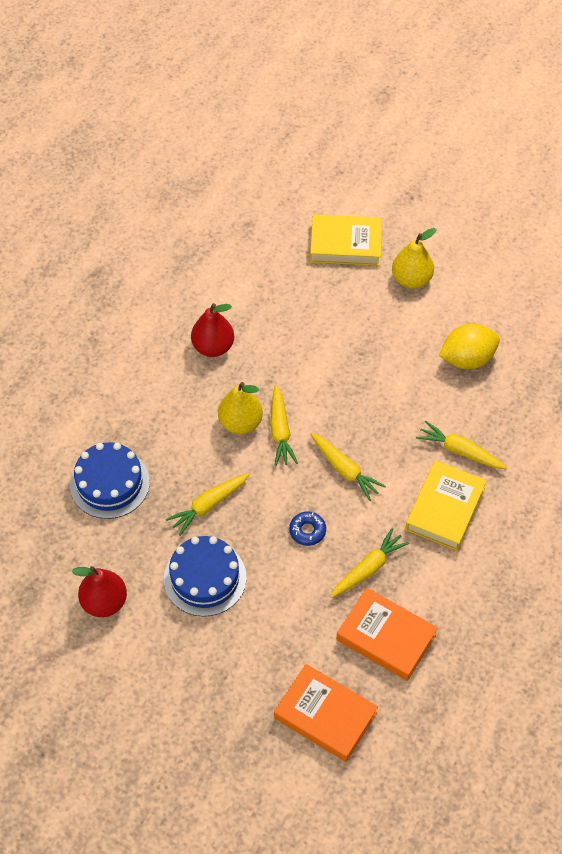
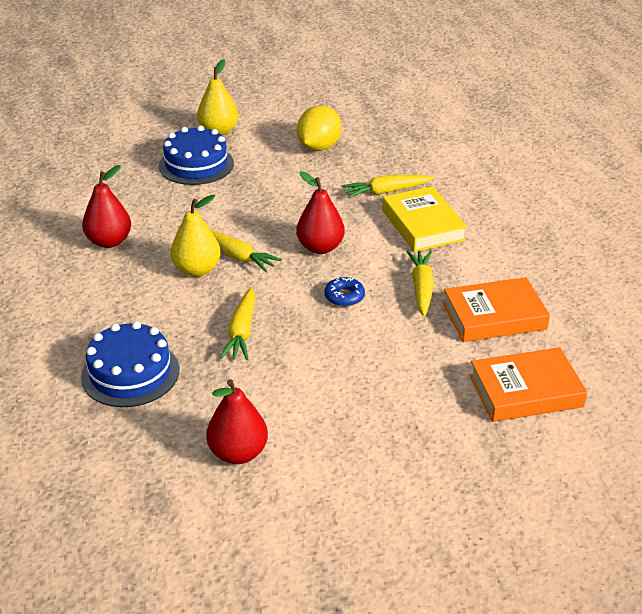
camera: 45 degrees left, 20 degrees down
(205, 578) = (305, 377): blue cake -> blue cake (196, 165)
(345, 244) = (141, 138): yellow book -> none
(345, 470) = (320, 247): yellow carrot -> red pear

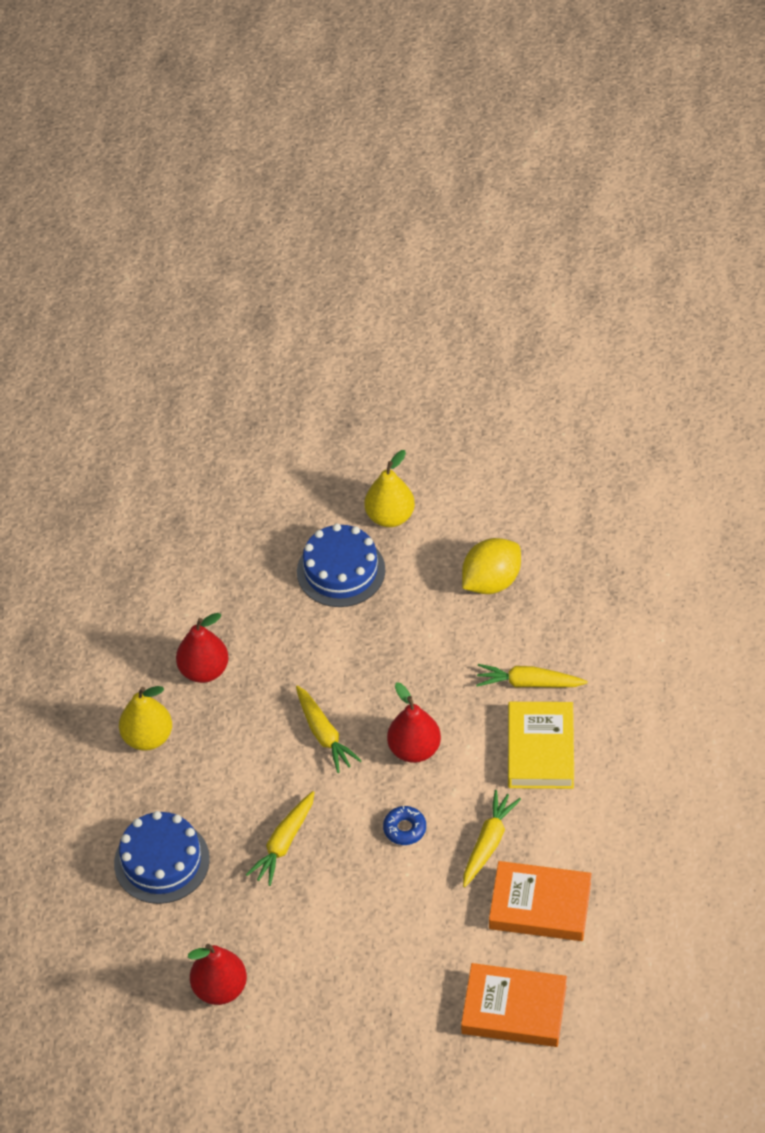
camera: 25 degrees right, 15 degrees up
(197, 270) = (275, 742): yellow pear -> yellow pear (148, 737)

